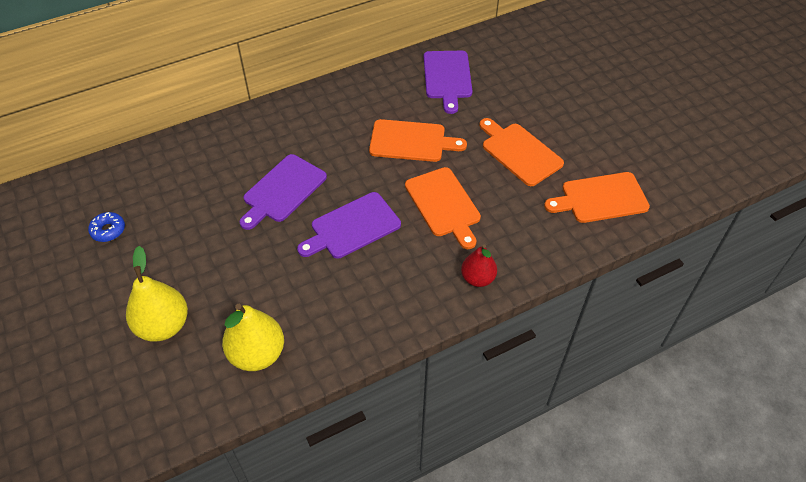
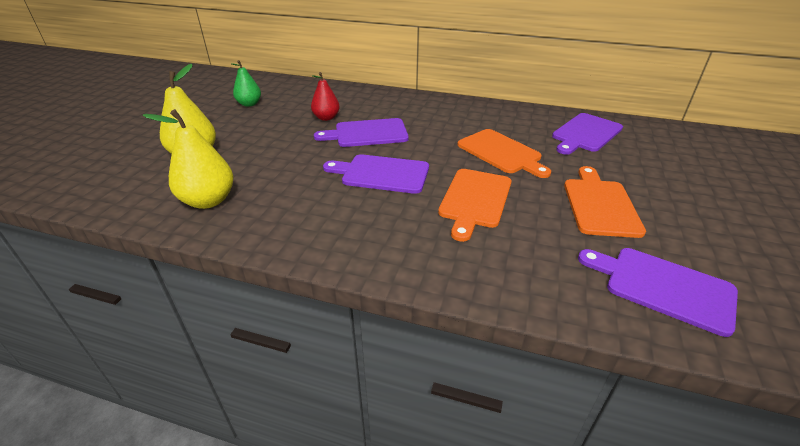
camera: 45 degrees right, 15 degrees down
(108, 230) = (249, 104): blue donut -> green pear
(477, 278) = (433, 265): red pear -> red pear (326, 118)
(600, 198) = (663, 287): orange cutting board -> purple cutting board

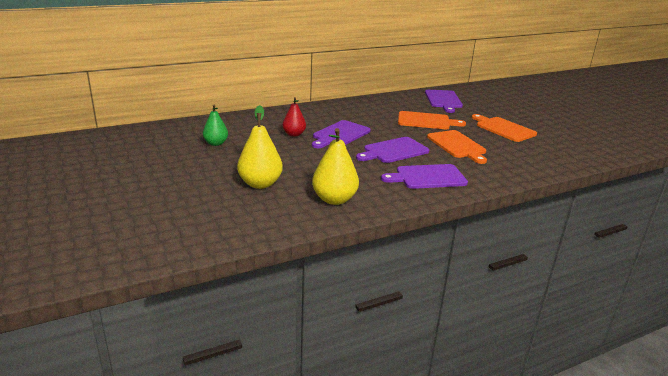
camera: 45 degrees left, 10 degrees down
(663, 287) = (569, 148): purple cutting board -> purple cutting board (427, 177)

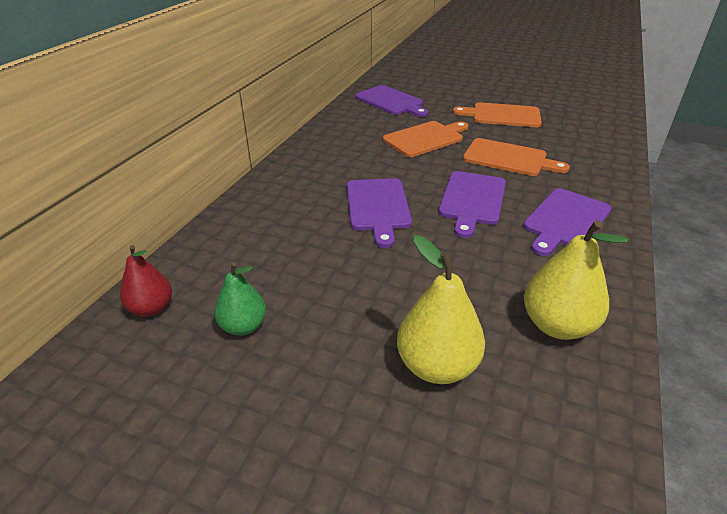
camera: 40 degrees left, 10 degrees up
(294, 134) = (324, 239): red pear -> red pear (151, 308)

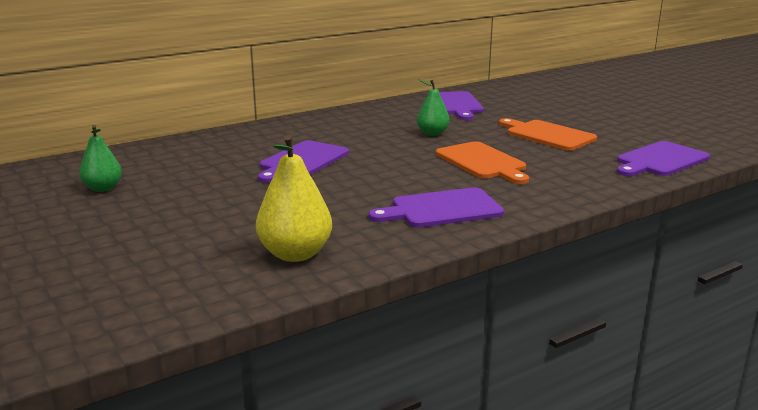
camera: 35 degrees right, 15 degrees down
(151, 308) = (72, 166): red pear -> none
(425, 138) = (432, 133): orange cutting board -> green pear
(437, 366) = (173, 241): yellow pear -> none
(472, 200) = (386, 177): purple cutting board -> purple cutting board (660, 160)

